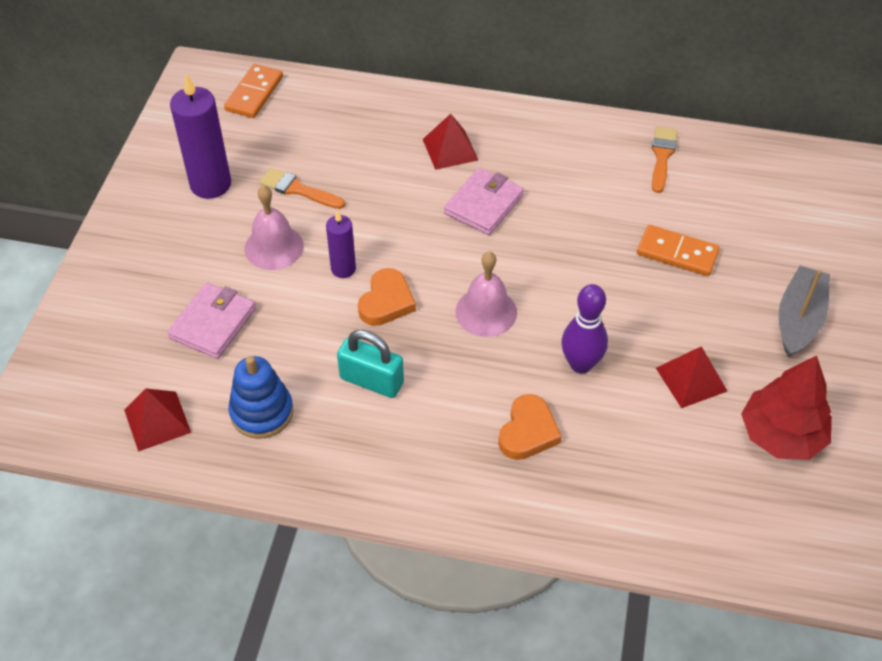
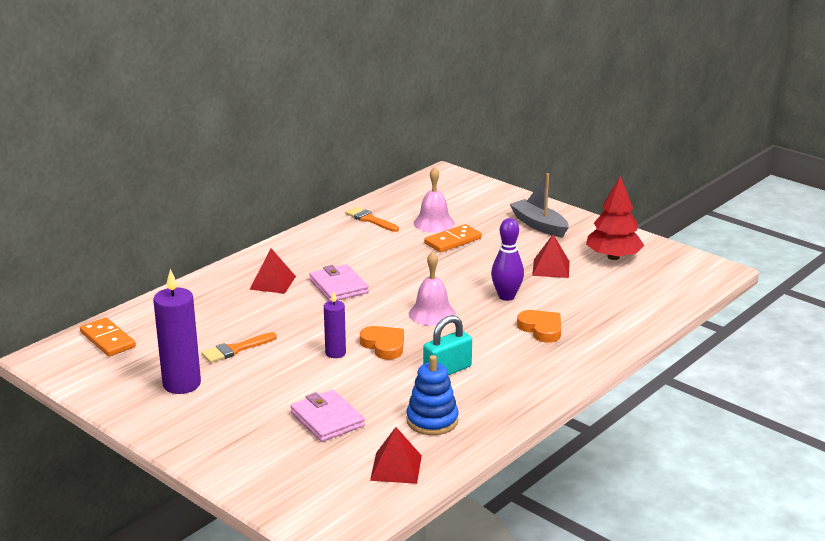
camera: 60 degrees left, 25 degrees down
(274, 247) = (281, 374): pink bell -> pink bell (434, 223)

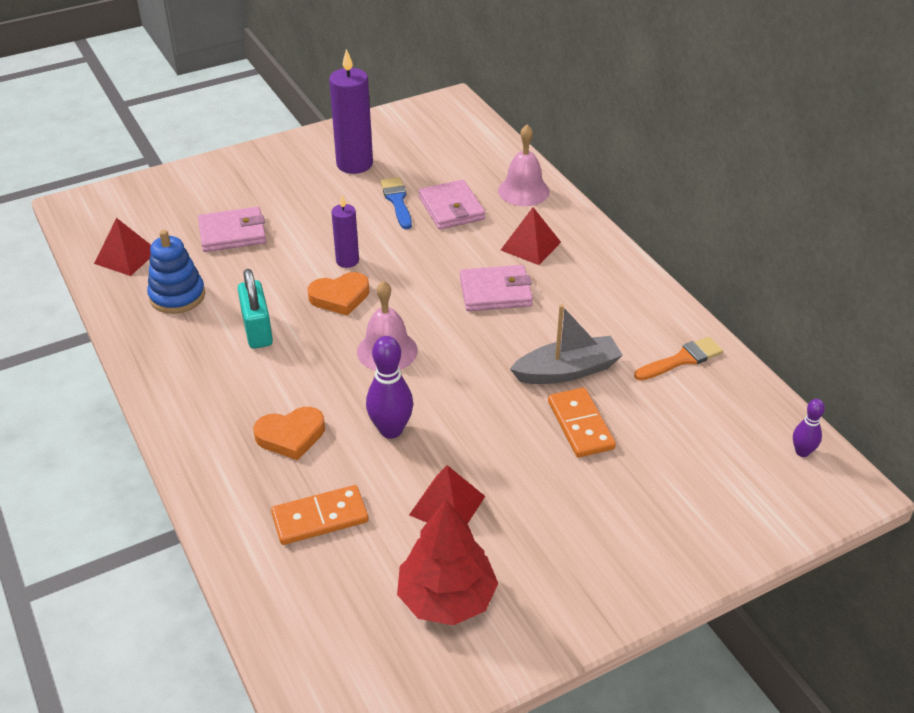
camera: 110 degrees right, 15 degrees up
(108, 340) = (462, 134): orange domino -> orange domino (320, 518)
(235, 349) = (397, 201): orange brush -> blue brush
(236, 323) = (451, 208): none -> pink wallet
(426, 184) = (802, 452): none -> purple bowling pin
(434, 223) = (649, 421): pink bell -> pink bell (523, 191)
(539, 225) = (599, 544): grey boat -> grey boat (567, 371)

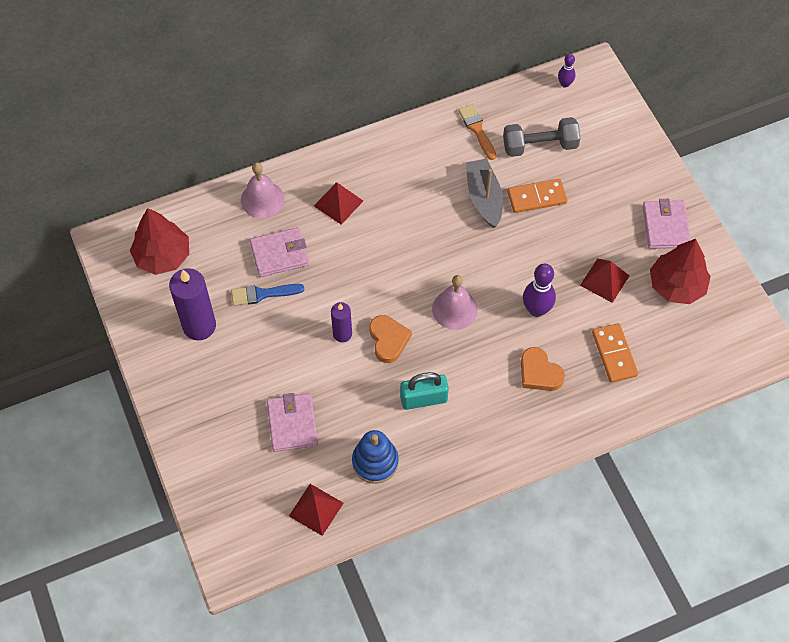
camera: 85 degrees left, 20 degrees up
(291, 436) = (539, 373): orange heart -> orange heart turned 150 degrees clockwise
(438, 135) = (162, 256): none -> red tree
(495, 292) = (393, 232): pink wallet -> pink wallet (665, 226)
(674, 426) = (540, 146): none -> grey dumbbell

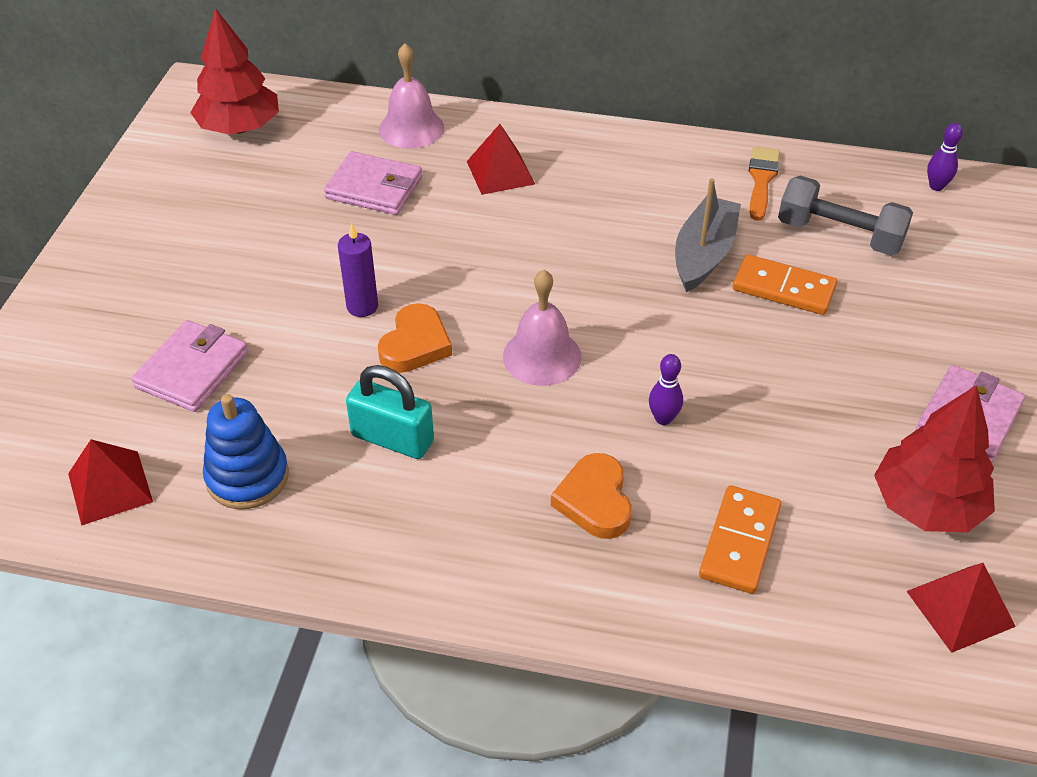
camera: 35 degrees right, 15 degrees down
(199, 326) = (202, 211): purple candle -> none
(262, 294) = (310, 217): blue brush -> none
(536, 310) = (663, 418): purple bowling pin -> purple bowling pin, size x0.58
(604, 280) = (806, 437): red pyramid -> red pyramid (960, 608)

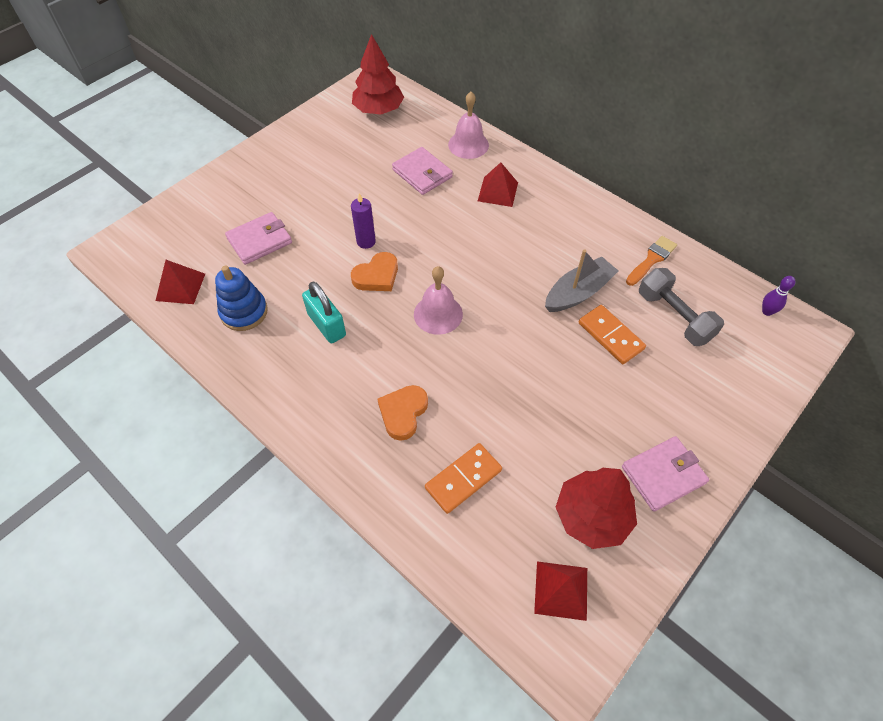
camera: 30 degrees right, 10 degrees up
(663, 418) = (477, 383): purple bowling pin -> none

